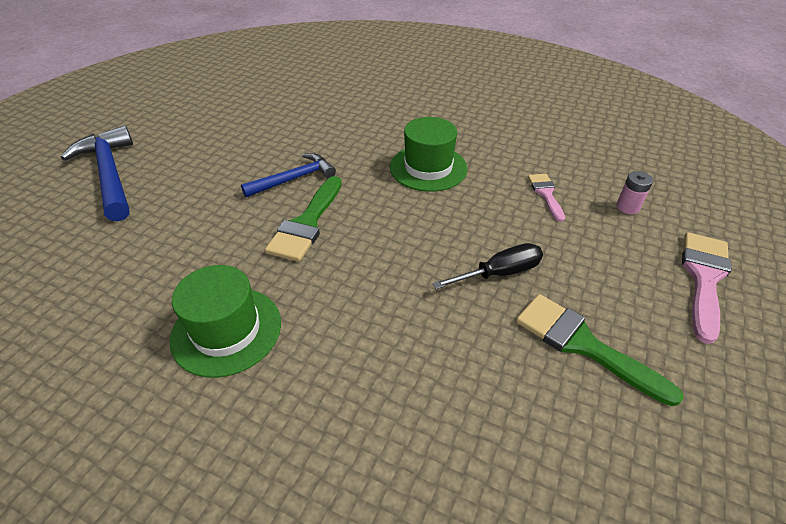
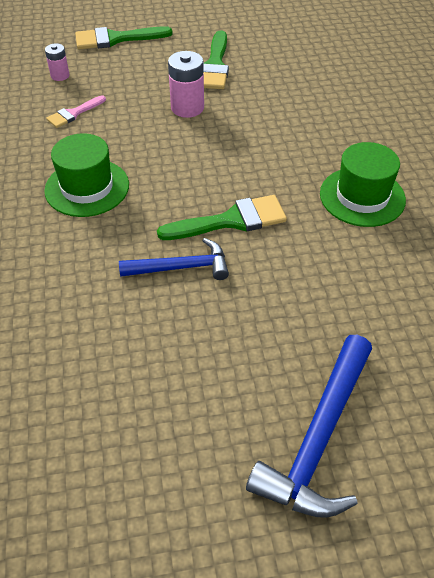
camera: 125 degrees left, 5 degrees up
(294, 179) = (181, 267): blue hammer -> blue hammer turned 150 degrees clockwise
(499, 273) = (187, 108): black screwdriver -> pink battery
(703, 278) = (116, 39): pink brush -> green brush

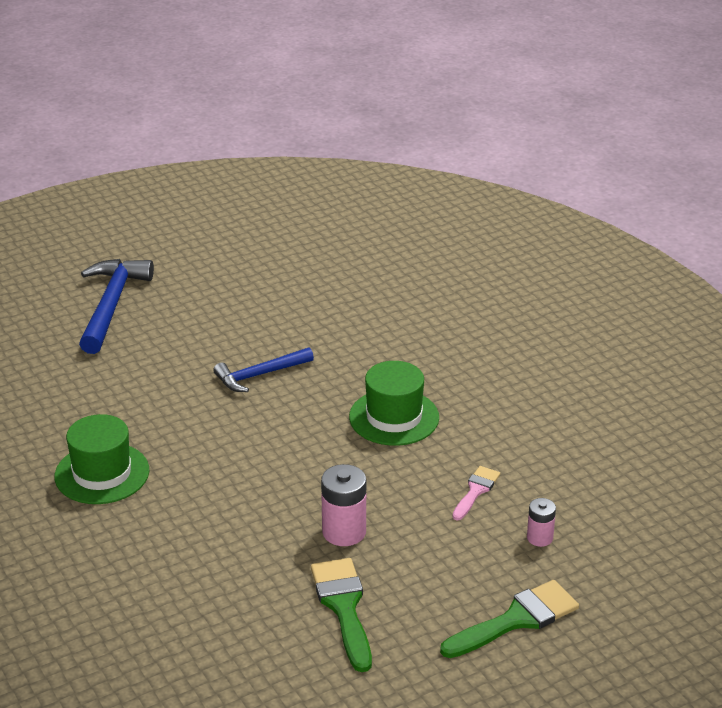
camera: 160 degrees right, 15 degrees down
(231, 220) = (231, 421): green brush -> none

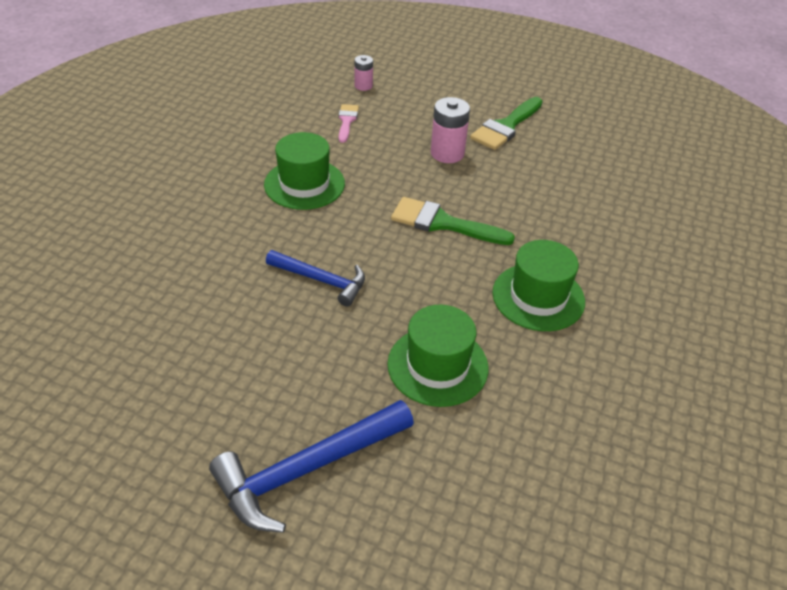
camera: 130 degrees left, 10 degrees up
(112, 388) = (437, 366): none -> green hat
(476, 491) = (347, 121): pink brush -> pink brush turned 105 degrees clockwise
(516, 619) = (438, 72): green brush -> green brush (443, 223)

